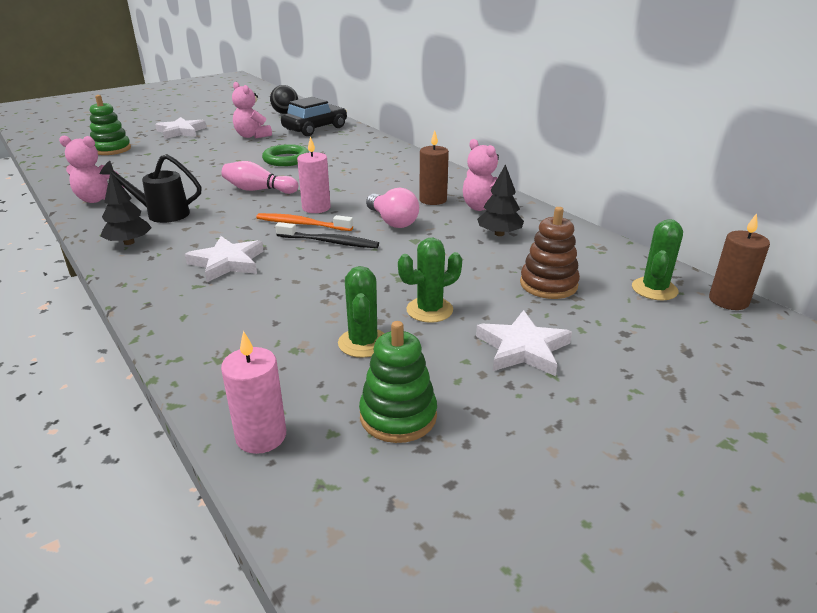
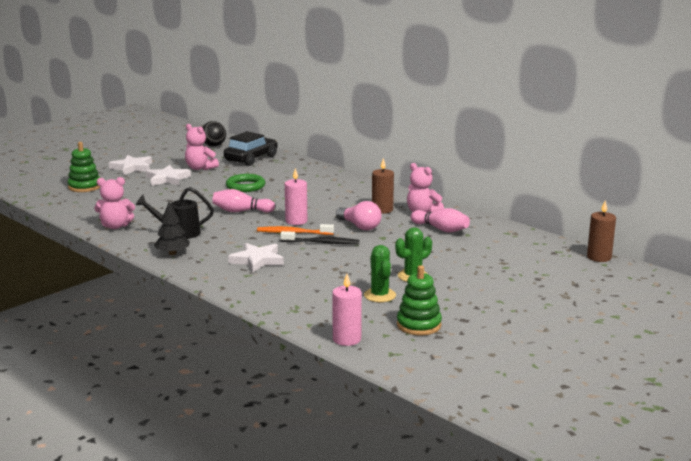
camera: 10 degrees left, 10 degrees down
(499, 234) = (441, 229): black tree -> pink bowling pin
(522, 348) = (478, 290): white star -> white star (167, 179)
(548, 284) = (484, 257): brown stacking toy -> none
(654, 289) = (552, 254): green cactus -> none

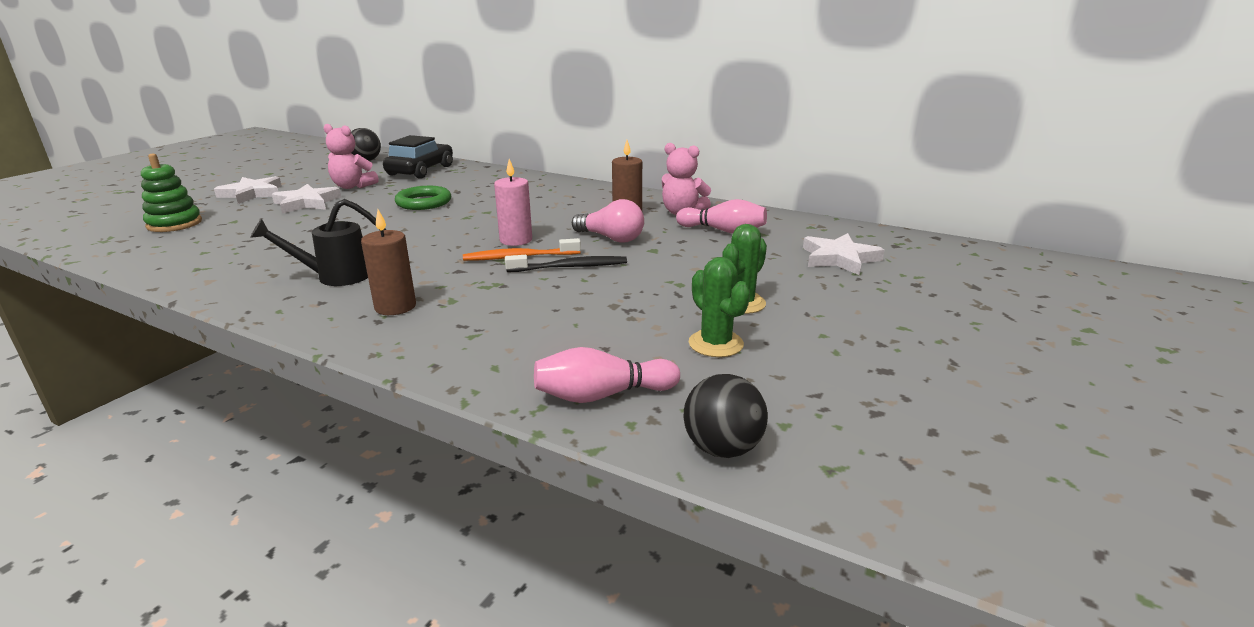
camera: 15 degrees left, 5 degrees up
(115, 226) = (224, 277): pink teddy bear -> none
(172, 253) = (329, 312): black tree -> none
(241, 211) = (428, 235): pink bowling pin -> pink bowling pin (602, 395)
(257, 260) = (480, 307): white star -> white star (839, 258)
(346, 339) = (722, 448): pink candle -> black ball
(419, 325) = (824, 393): green stacking toy -> none
(599, 257) = (957, 245): brown candle -> brown candle (395, 307)

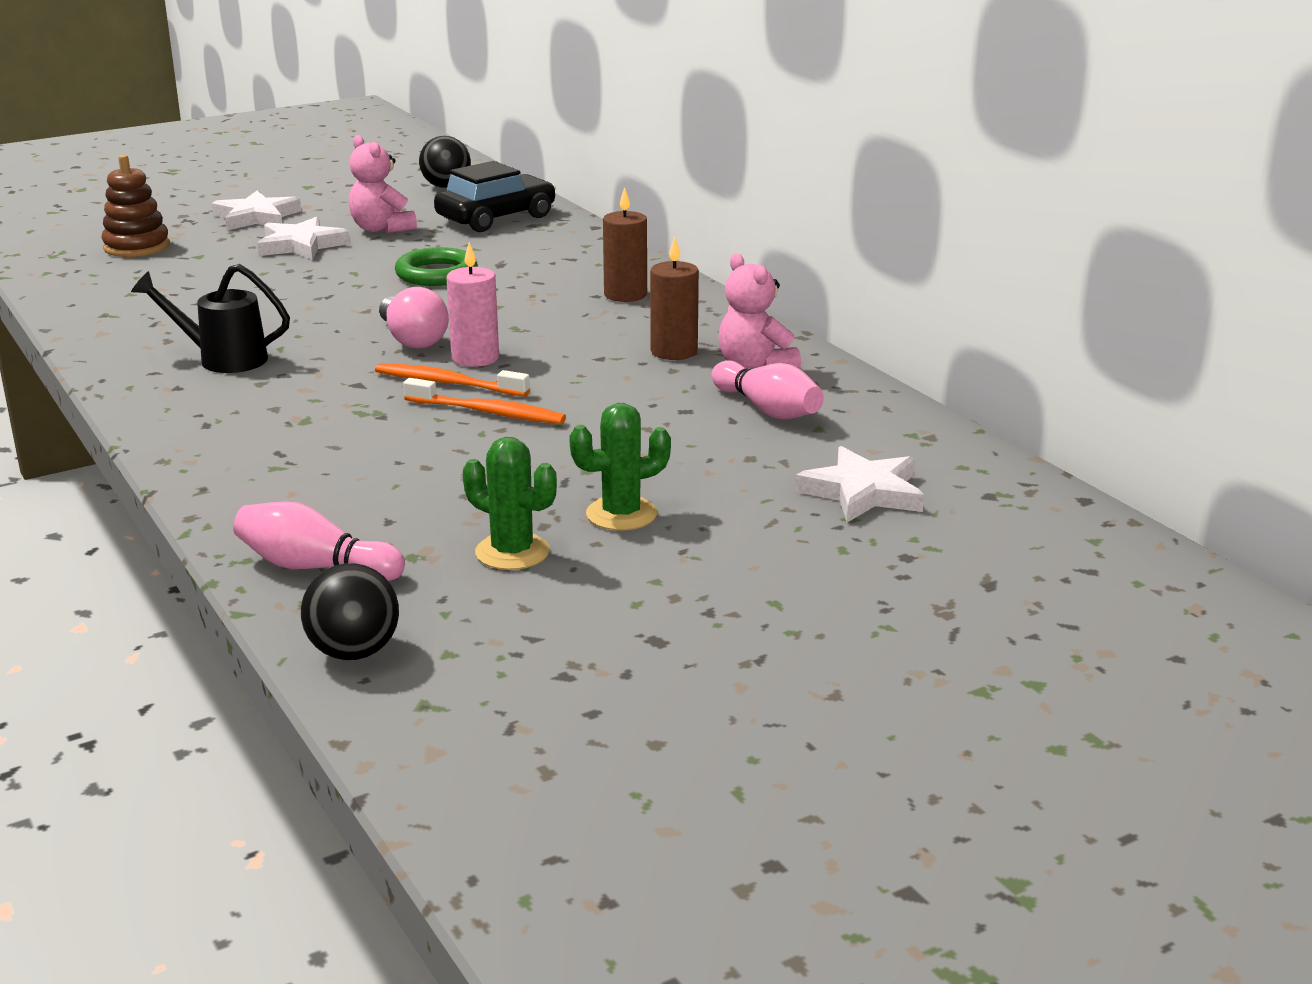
camera: 30 degrees right, 0 degrees up
(174, 224) = (136, 247): green stacking toy -> brown stacking toy
(395, 307) = (240, 412): brown candle -> brown candle (625, 295)
(570, 267) = (488, 412): black toothbrush -> orange toothbrush
(611, 238) = (597, 384): pink light bulb -> pink light bulb (412, 339)
(716, 344) = (512, 552): green cactus -> green cactus turned 60 degrees counterclockwise

